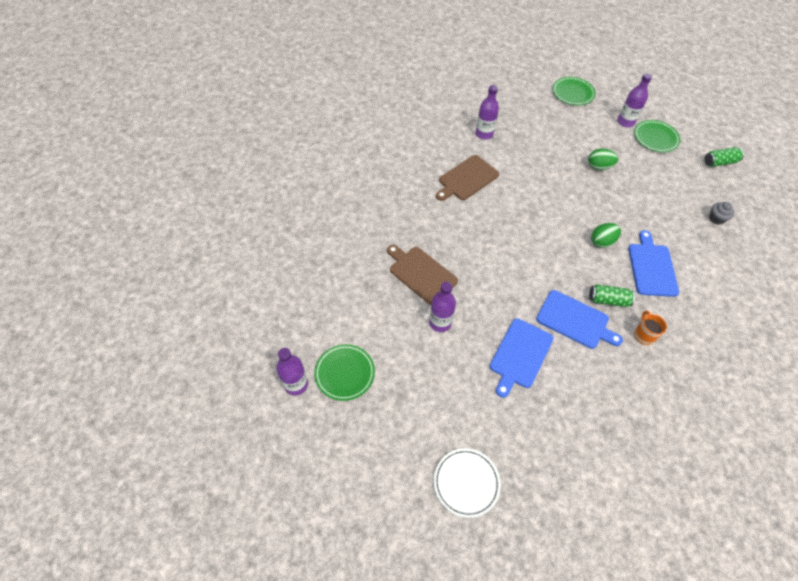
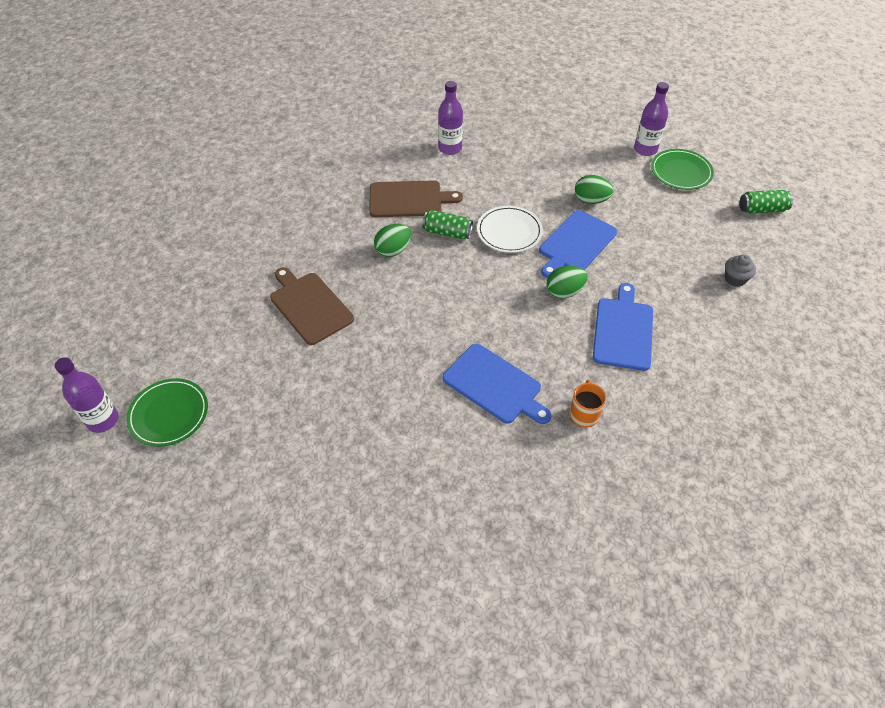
camera: 10 degrees right, 5 degrees down
(440, 322) = (313, 367): purple bottle -> none
(466, 483) = (278, 570): white plate -> white plate (509, 232)
(467, 179) = (409, 199): brown cutting board -> brown cutting board turned 150 degrees counterclockwise
(468, 222) = (393, 250): none -> green egg
(520, 355) = (405, 420): blue cutting board -> blue cutting board (576, 243)
(573, 93) = (585, 109): green plate -> none
(608, 300) = (549, 365): green can -> green can (447, 232)

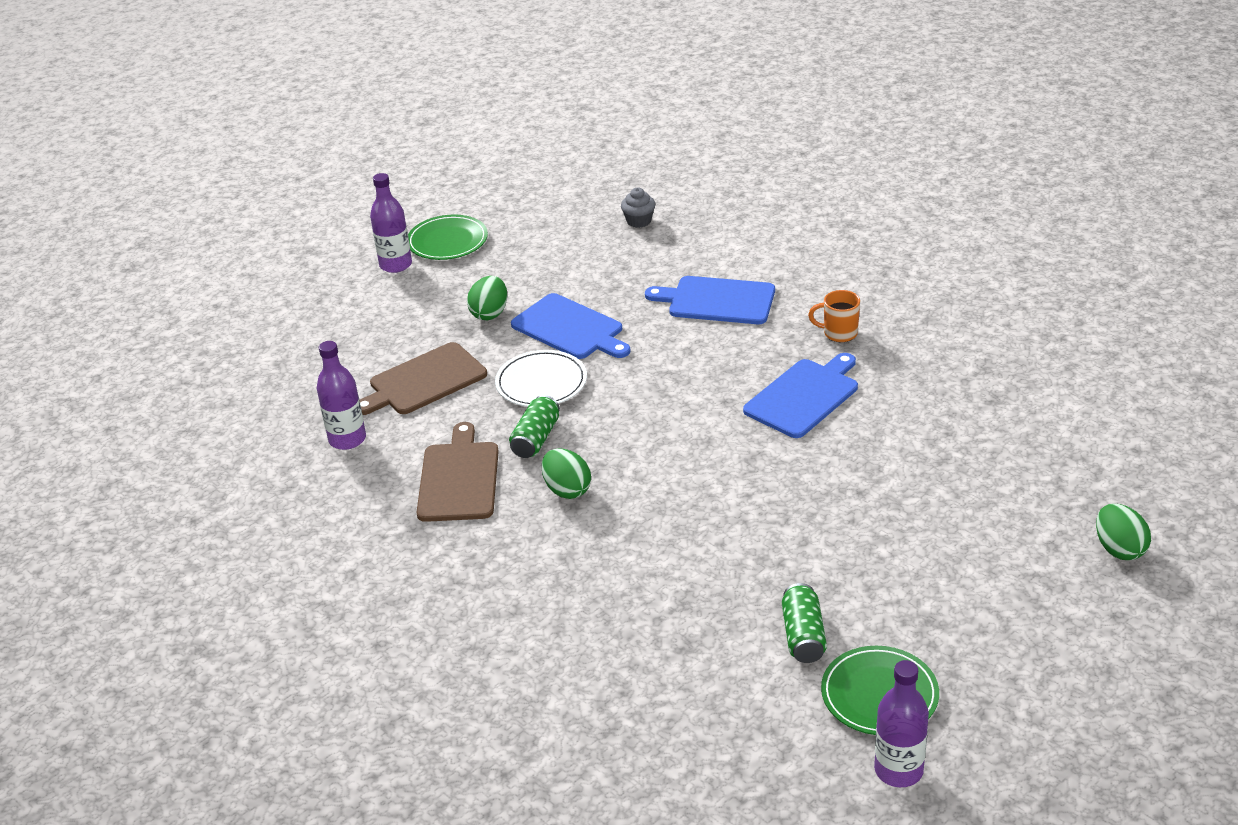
camera: 85 degrees left, 15 degrees down
(309, 306) = (674, 568): brown cutting board -> brown cutting board (424, 381)
(564, 292) = (654, 340): green egg -> green egg (1119, 549)
(762, 209) = (527, 192): green can -> green can (803, 635)

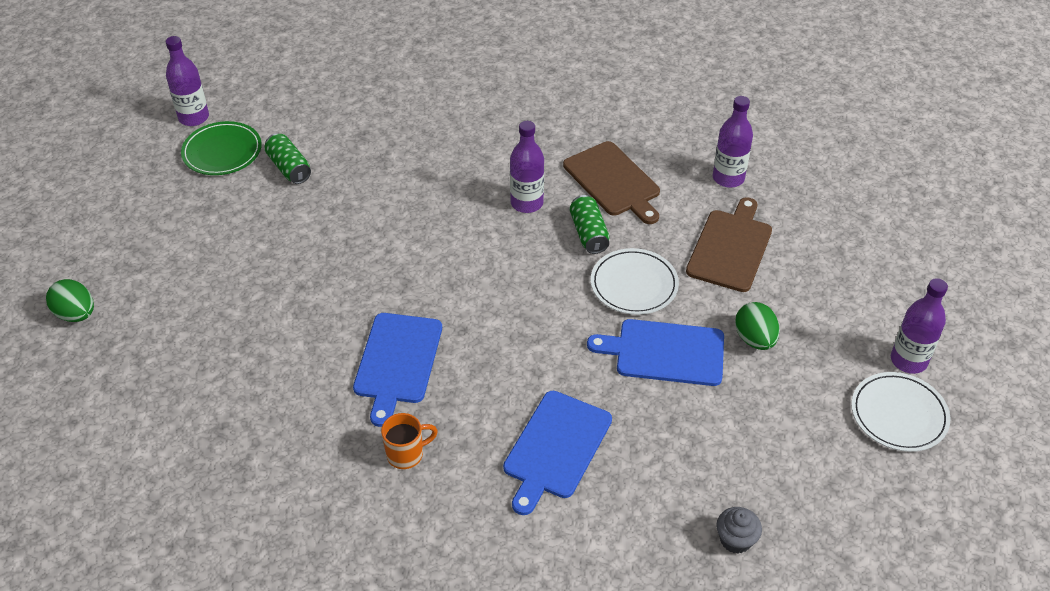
camera: 145 degrees right, 10 degrees up
(447, 241) = (899, 414): green plate -> white plate
(567, 490) = (527, 203): green egg -> purple bottle
(717, 301) = (555, 448): blue cutting board -> blue cutting board turned 135 degrees clockwise

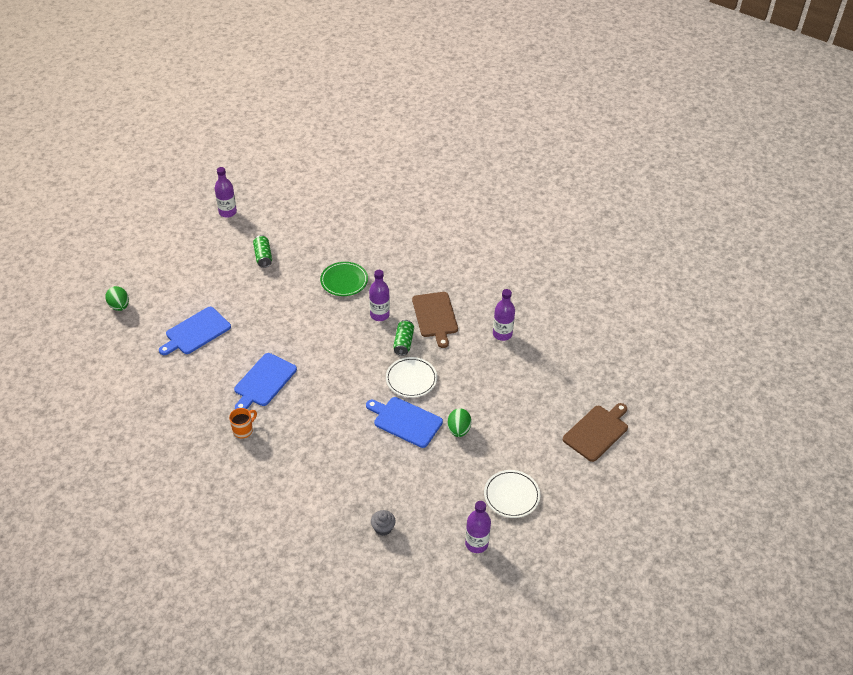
camera: 20 degrees right, 0 degrees up
(222, 152) = (233, 237): green plate -> green plate (344, 281)
(406, 454) = (243, 430): orange mug -> orange mug turned 45 degrees counterclockwise
(555, 448) = (319, 452): blue cutting board -> blue cutting board (196, 332)
(730, 247) = (478, 375): brown cutting board -> brown cutting board (597, 431)
(908, 360) = (537, 469): purple bottle -> purple bottle (476, 544)

